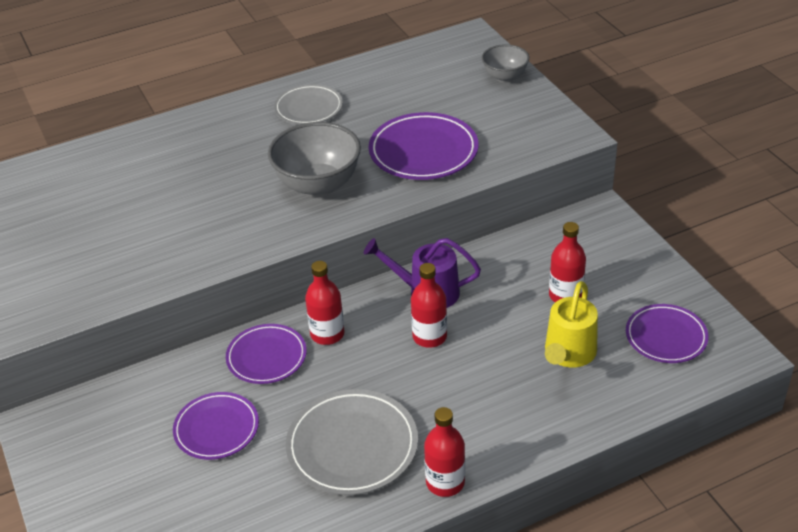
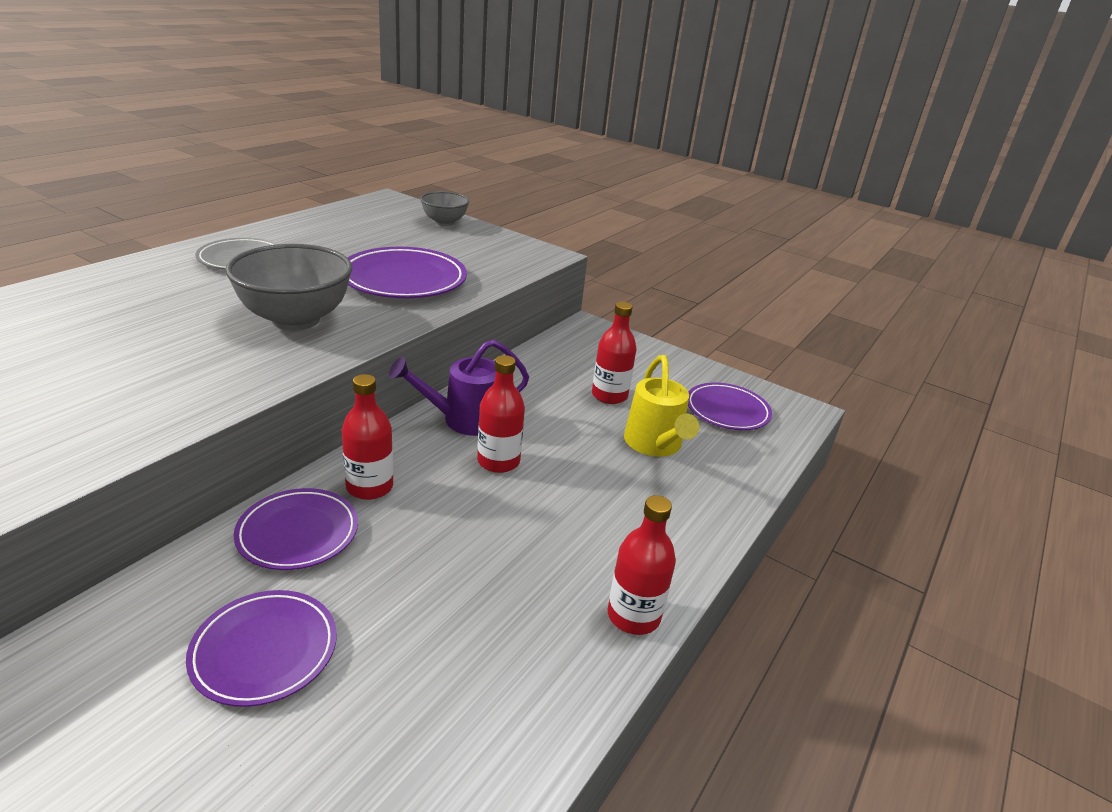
camera: 35 degrees left, 10 degrees down
(352, 446) = (486, 610): grey plate -> none

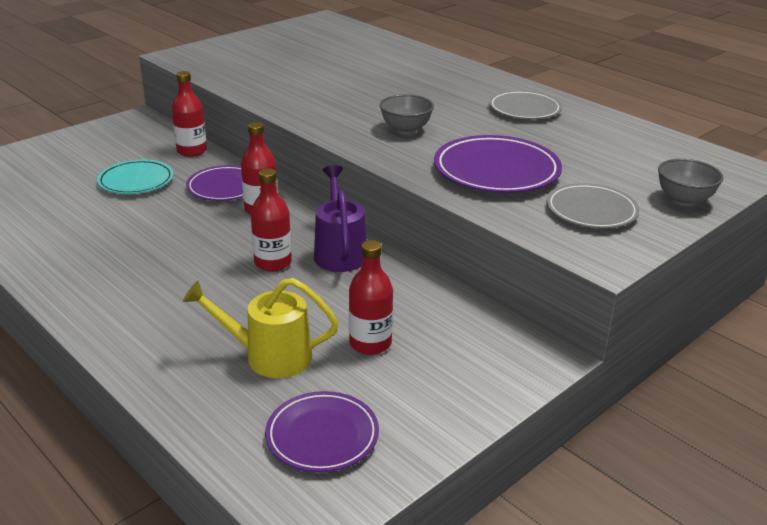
camera: 105 degrees right, 0 degrees up
(264, 651) = (136, 181): purple plate -> turquoise plate
(296, 319) = (405, 129): grey bowl -> grey bowl, size x0.58
(472, 251) = (591, 211): none -> grey plate
(633, 616) = (71, 299): red bottle -> red bottle (192, 151)

